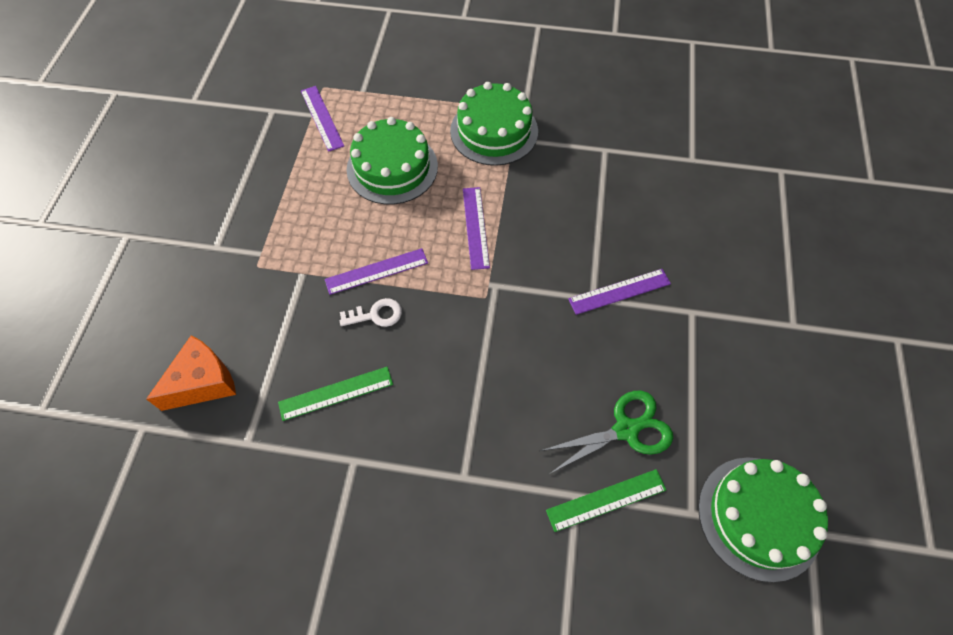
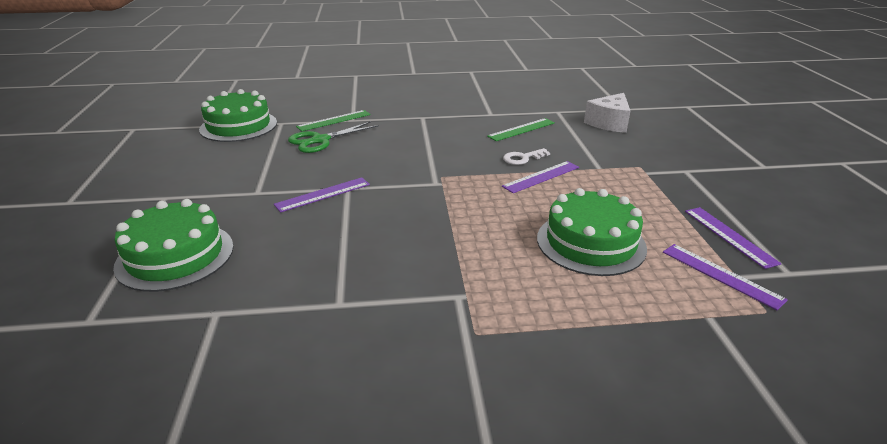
camera: 165 degrees right, 30 degrees down
(203, 382) = (609, 123): orange cheese -> white cheese
(476, 227) = (471, 213): purple ruler -> purple ruler (729, 236)
(494, 131) = (496, 299): green cake -> green cake (175, 256)

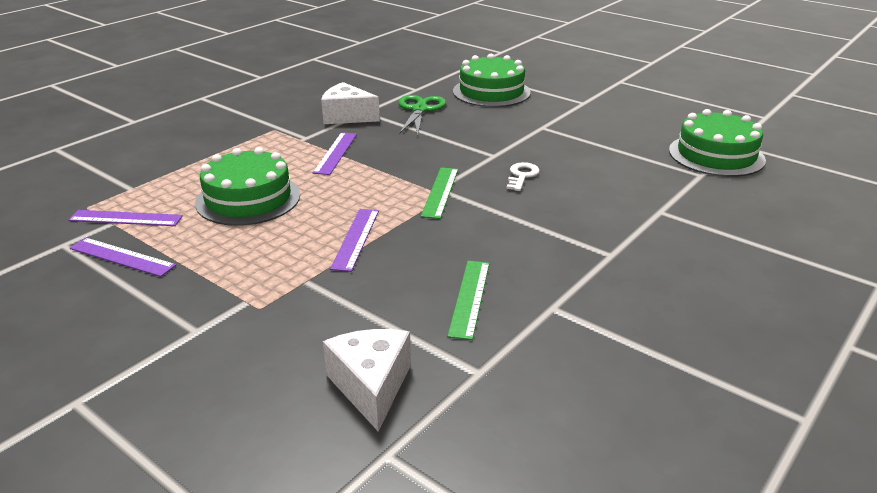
camera: 135 degrees right, 0 degrees up
(320, 140) = (618, 177): green scissors -> green scissors (419, 110)
(323, 194) = (498, 144): purple ruler -> purple ruler (335, 153)
(334, 120) = (671, 201): green ruler -> green ruler (440, 192)
(369, 307) = (347, 116): none -> white cheese
(522, 158) = (404, 252): white key -> white key (522, 176)

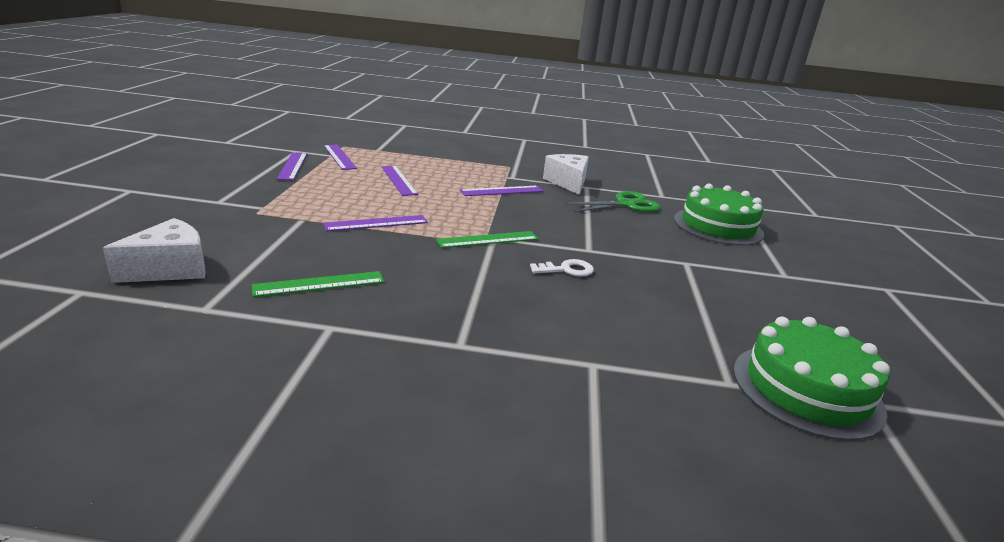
camera: 55 degrees right, 5 degrees down
(248, 199) = (399, 180): green cake -> purple ruler

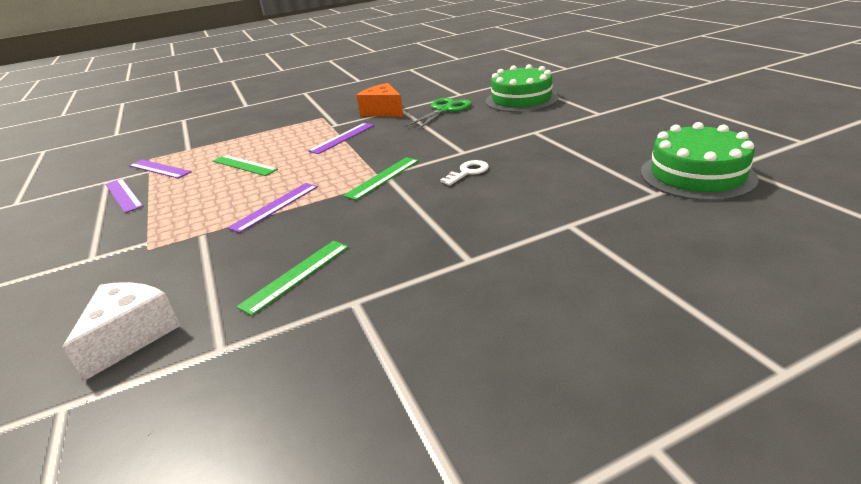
camera: 25 degrees left, 5 degrees up
(399, 180) = (244, 165): purple ruler -> green ruler
(568, 183) = (383, 111): white cheese -> orange cheese

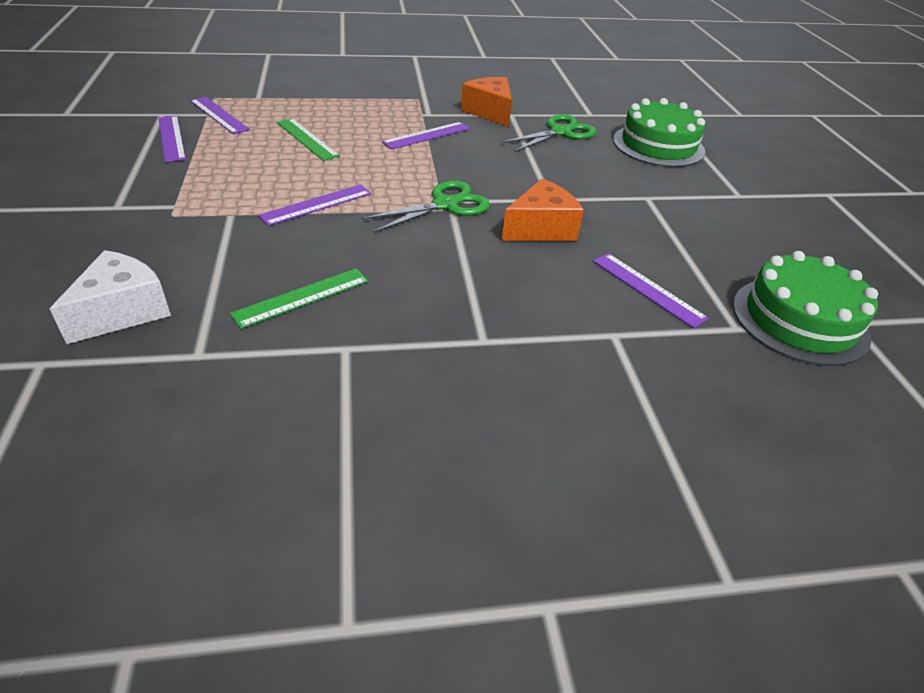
camera: 10 degrees right, 10 degrees up
(383, 178) = (445, 205): green ruler -> green scissors
(468, 172) = (541, 228): white key -> orange cheese
(574, 187) = (648, 289): none -> purple ruler

